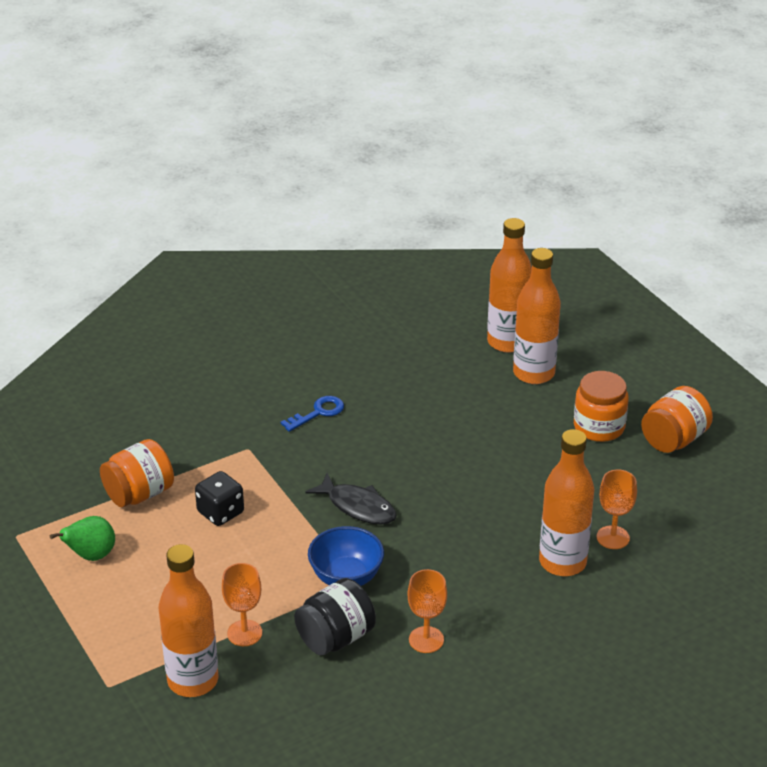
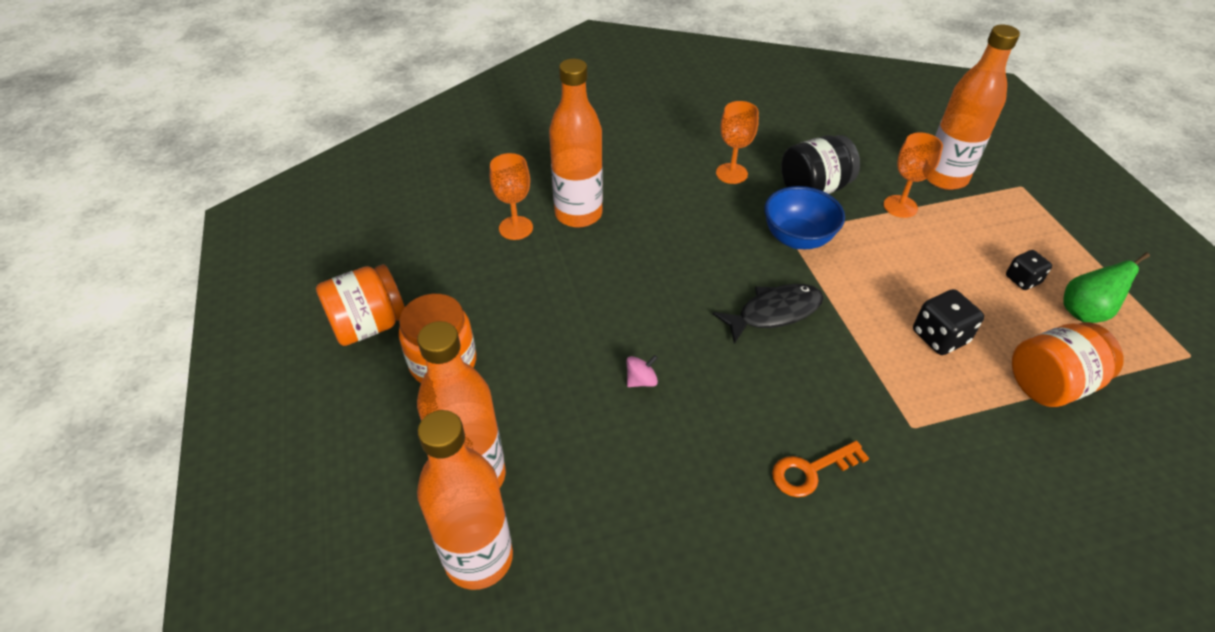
camera: 165 degrees left, 10 degrees up
(138, 575) = (1022, 280): none -> black dice
(318, 412) = (810, 471): blue key -> orange key
(358, 507) = (774, 312): black fish -> black fish turned 105 degrees clockwise
(448, 441) = (641, 380): none -> pink spinning top

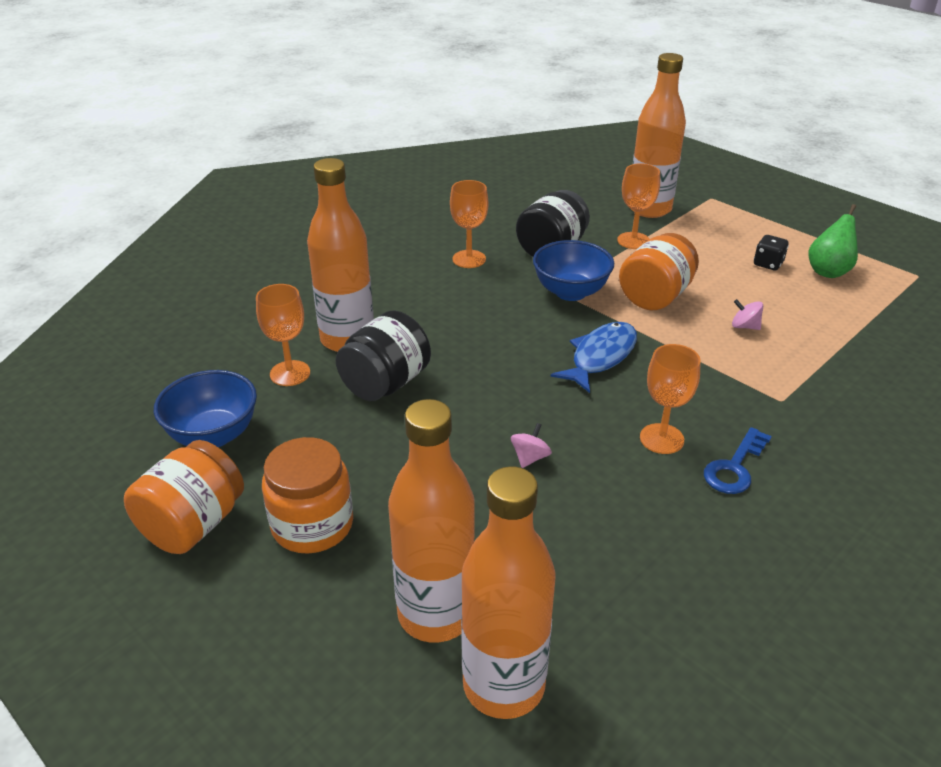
camera: 30 degrees left, 10 degrees down
(429, 259) = (213, 435): none -> blue bowl
(579, 265) = (385, 383): none -> black jar
(766, 414) = (661, 439): none -> orange goblet
(774, 312) = (600, 357): black fish -> blue fish
(810, 471) = (734, 467): orange key -> blue key
(939, 337) = (744, 326): black dice -> pink spinning top
(1050, 384) = (848, 329): orange jar -> orange jar (655, 296)

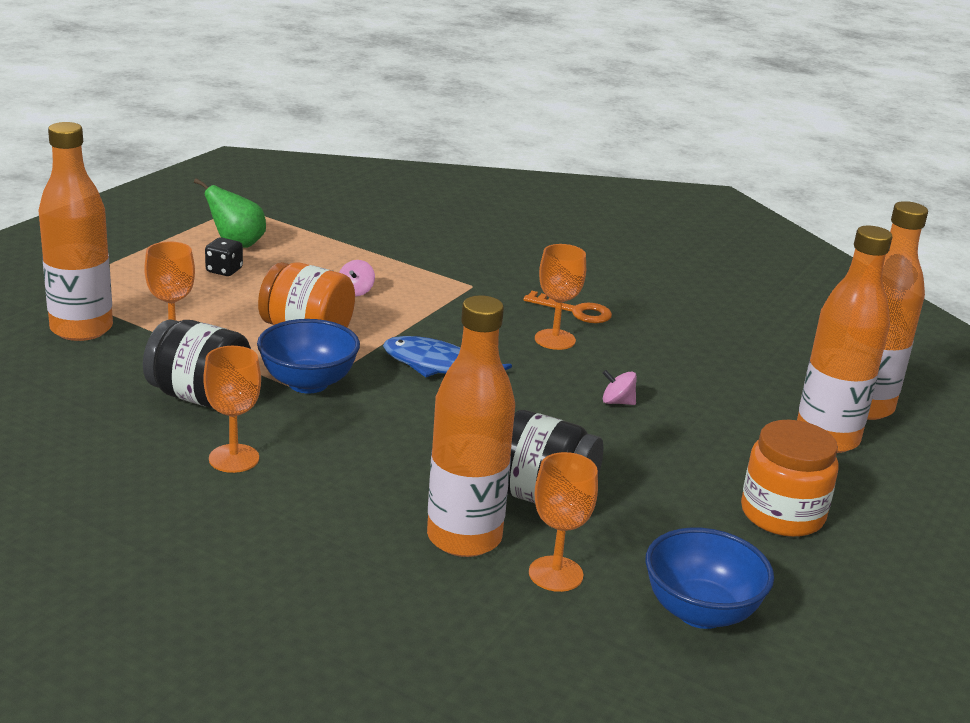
camera: 105 degrees left, 10 degrees down
(193, 524) = (836, 592): orange jar -> none
(734, 467) = (575, 311): blue key -> orange key

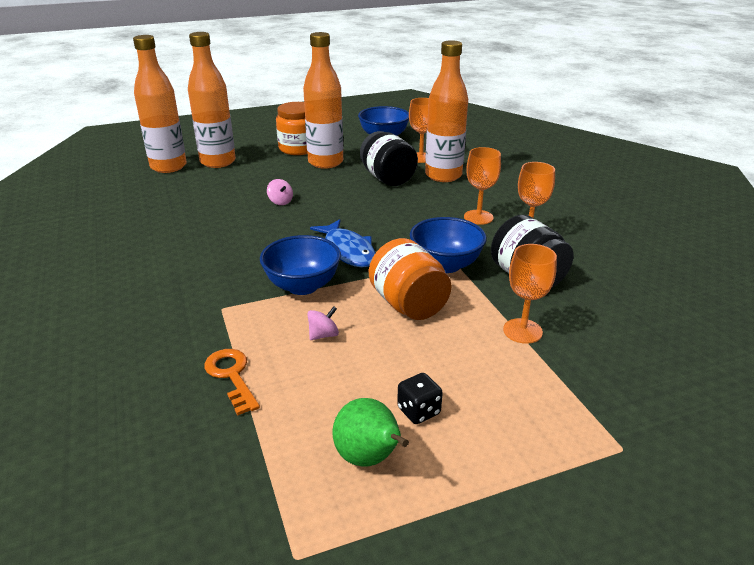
camera: 140 degrees left, 5 degrees up
(81, 329) = (599, 373): orange bottle -> orange bottle (325, 162)
(431, 320) = (302, 286): none -> blue bowl
(555, 339) = (246, 244): orange goblet -> orange goblet (478, 217)
(575, 311) = (192, 260): orange key -> orange key (231, 376)

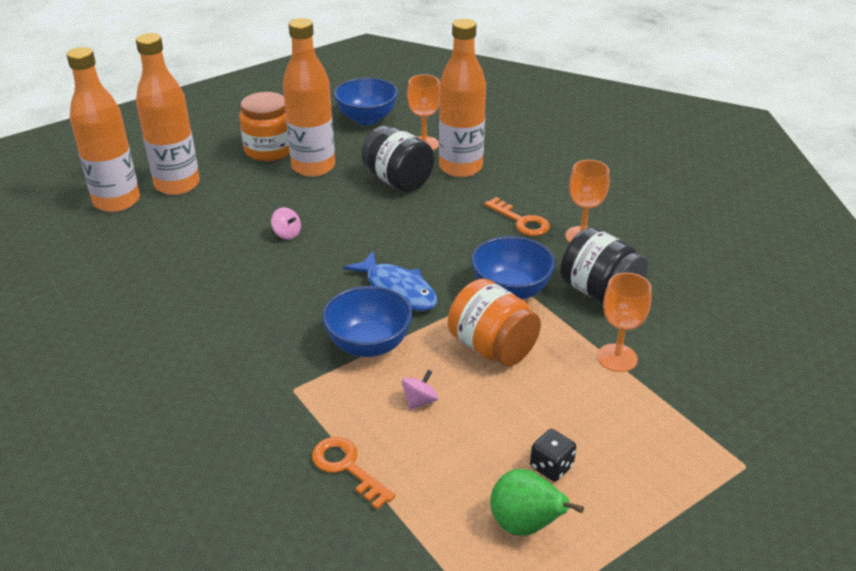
camera: 15 degrees left, 5 degrees up
(478, 217) = (521, 221): orange goblet -> orange key

